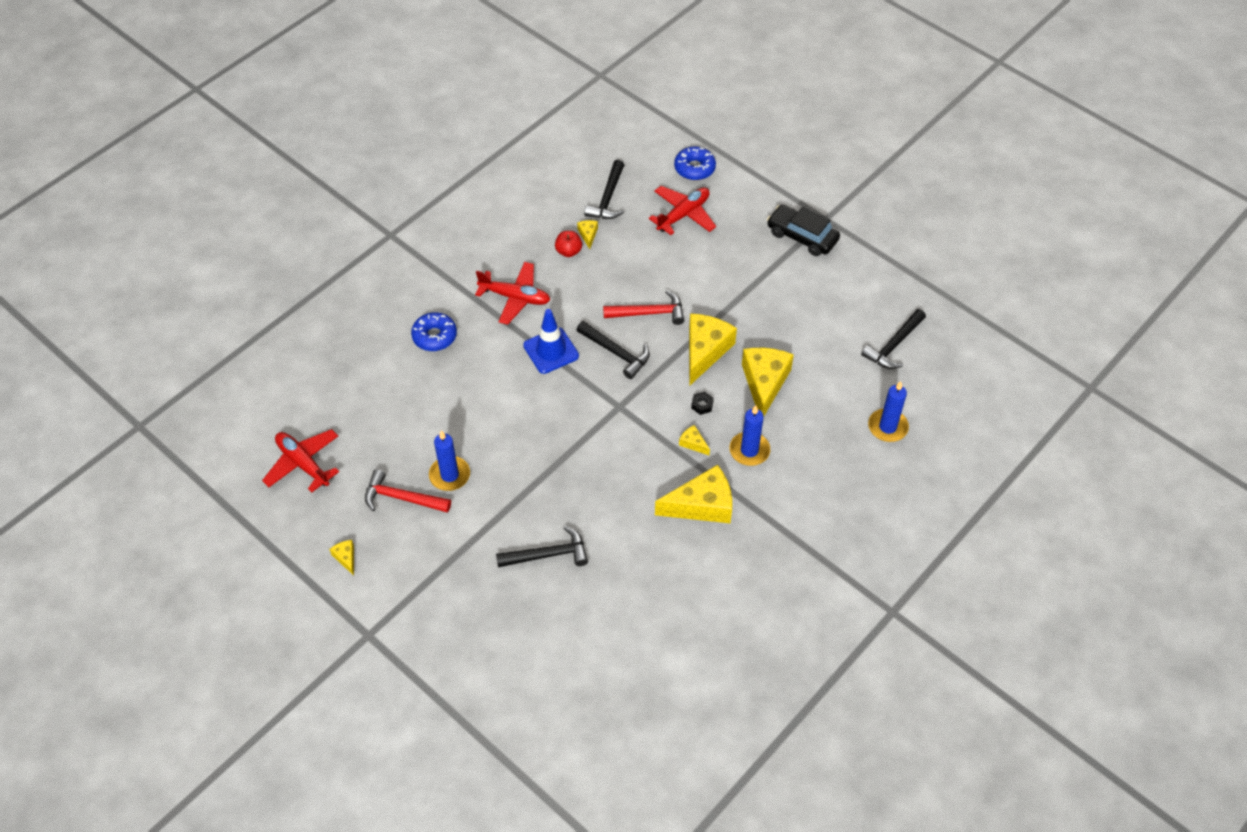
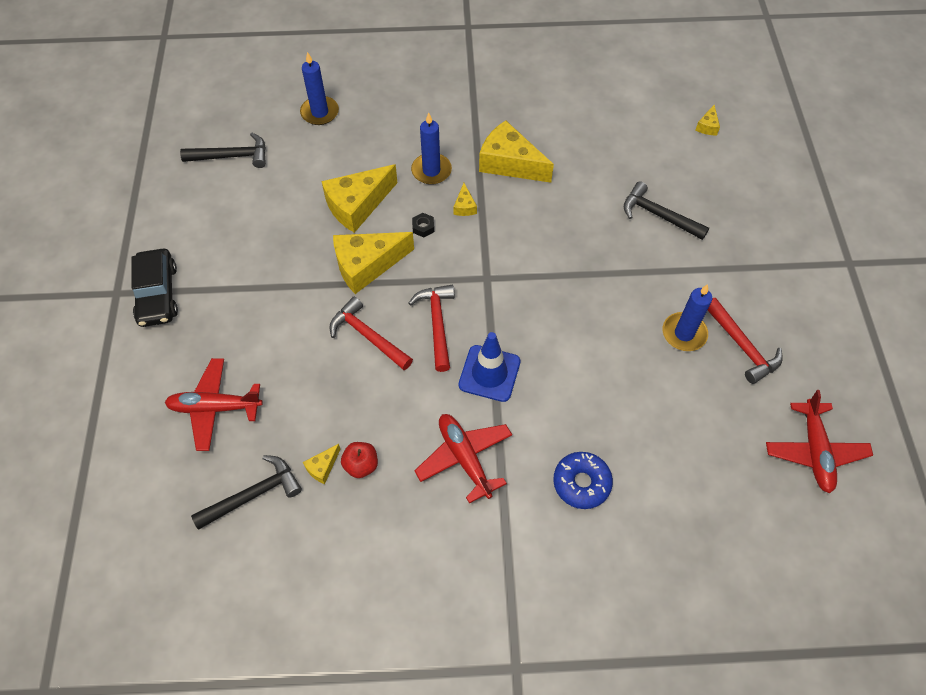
camera: 135 degrees left, 5 degrees up
(346, 558) = (829, 333): yellow cheese -> yellow cheese (707, 126)
(616, 353) = (437, 324): black hammer -> red hammer
(694, 168) = (135, 451): blue donut -> none

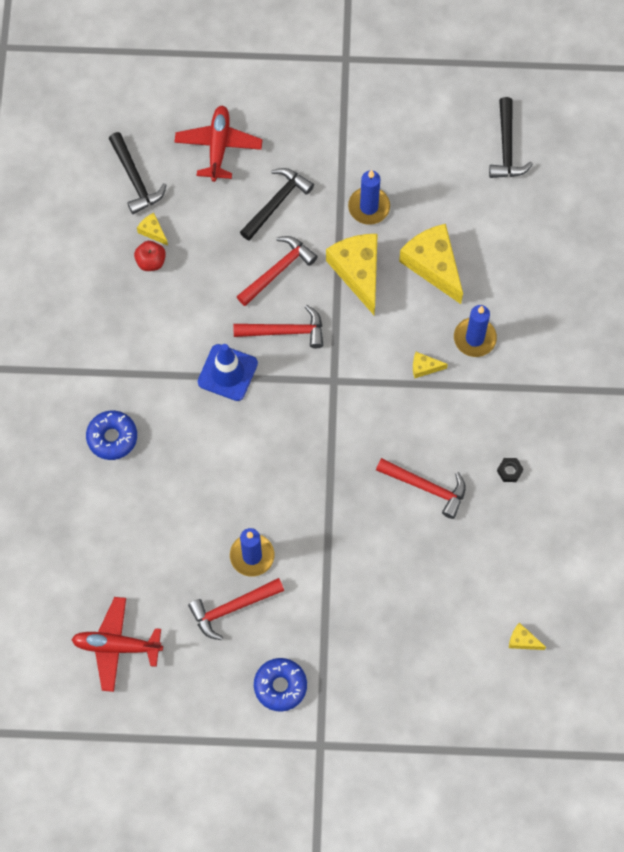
camera: 95 degrees right, 10 degrees up
(157, 294) = (341, 92): black car -> none
(320, 112) = (564, 230): blue candle -> blue candle (369, 207)
(423, 227) = (400, 326): black nut -> black nut (509, 471)
(464, 458) = (147, 344): red plane -> none
(509, 163) = (480, 418): yellow cheese -> none
(584, 198) = (426, 487): none -> red hammer
(658, 215) = (398, 560): black hammer -> black hammer (277, 202)
(806, 299) = (280, 686): none -> blue donut

